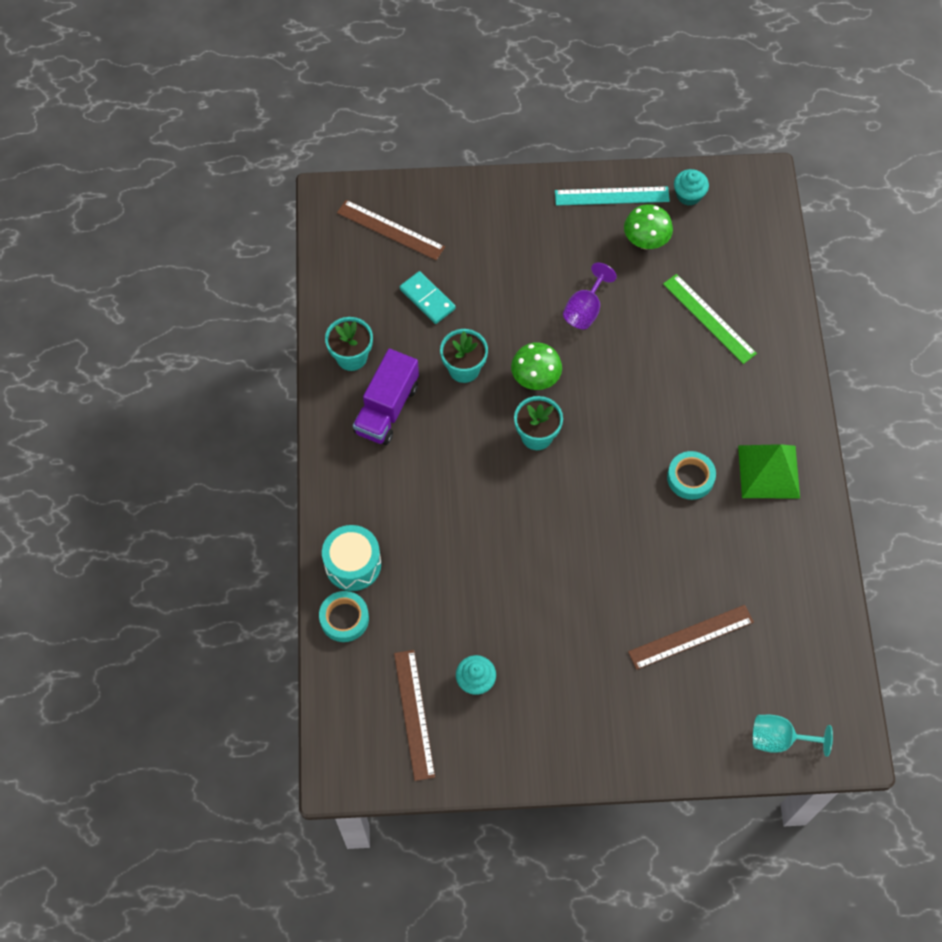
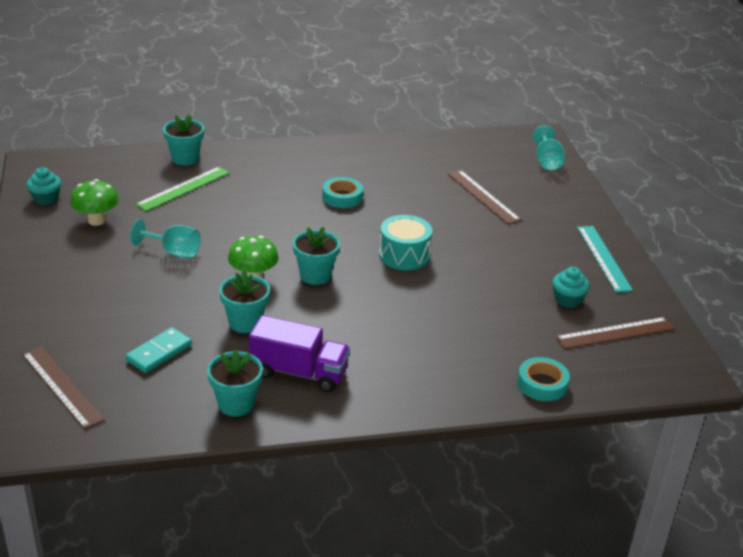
camera: 100 degrees left, 30 degrees down
(353, 564) = (482, 383): turquoise drum -> turquoise drum (404, 255)
(390, 230) = (61, 386): brown ruler -> brown ruler turned 60 degrees counterclockwise
(585, 310) = (174, 252): purple goblet -> turquoise goblet
(612, 196) = (39, 240): turquoise ruler -> turquoise ruler (603, 258)
(769, 471) = (329, 163): green pyramid -> none
(776, 320) = (185, 158): none -> turquoise flower pot

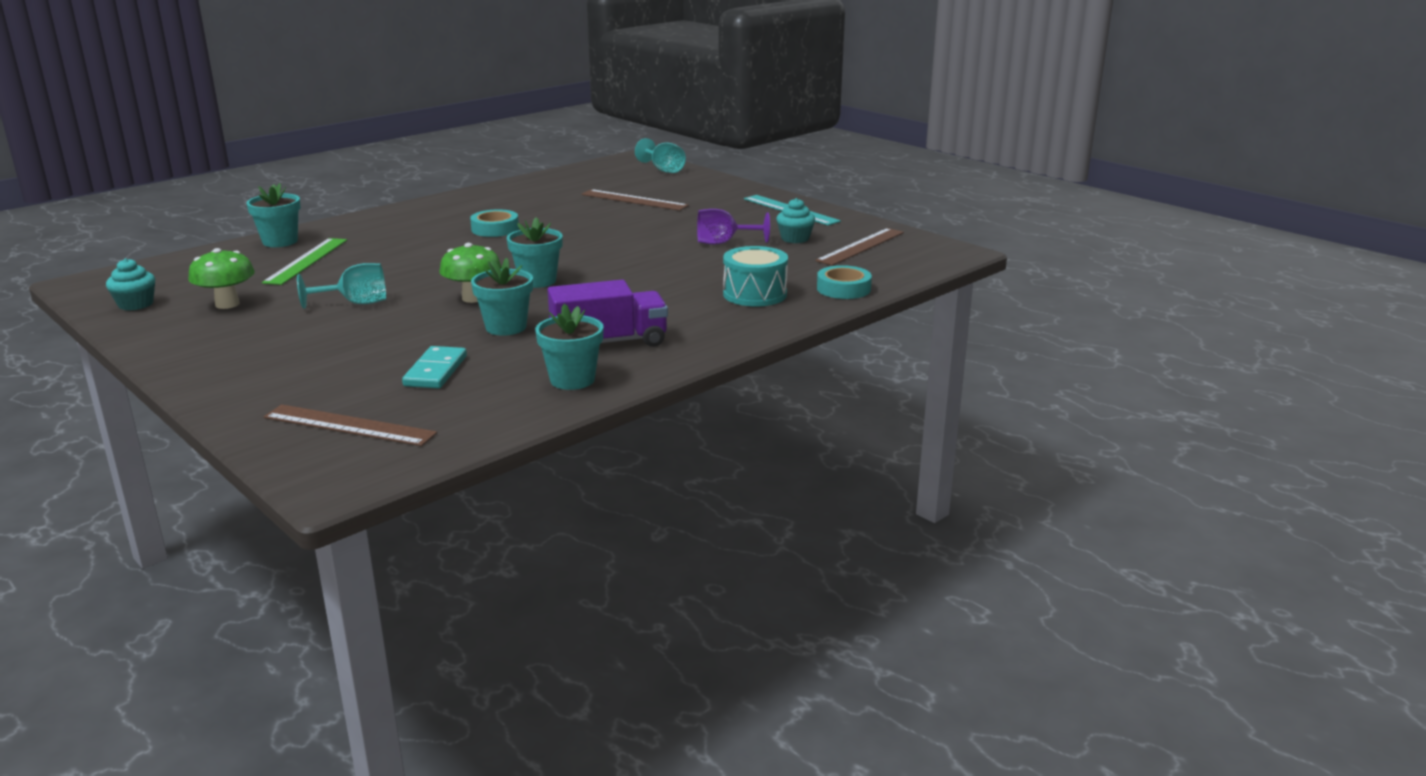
camera: 30 degrees left, 10 degrees down
(404, 255) = (609, 249): turquoise drum -> turquoise drum (755, 294)
(501, 282) = (723, 243): none -> purple goblet

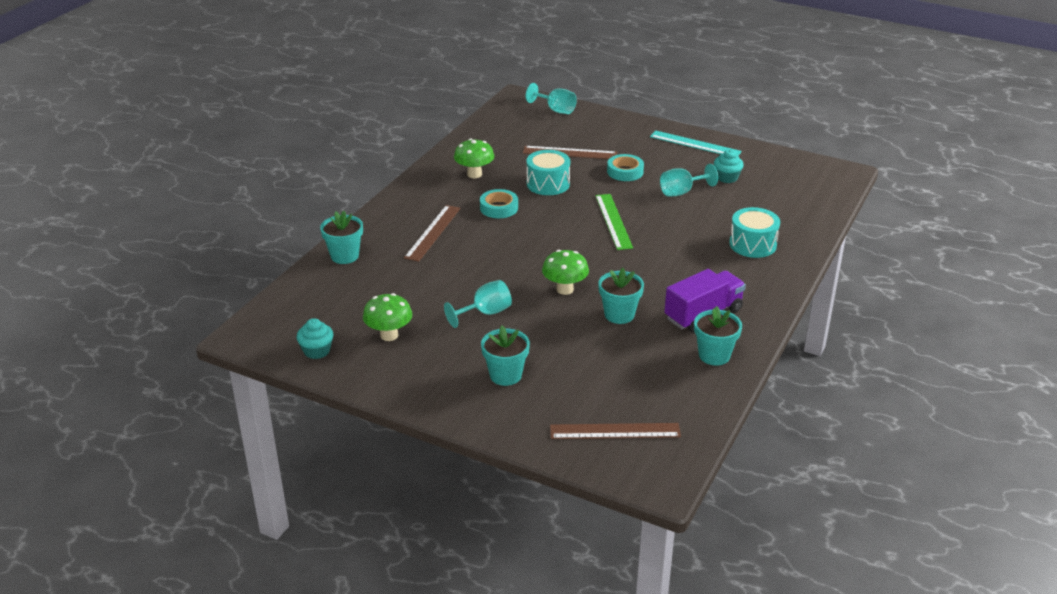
camera: 20 degrees left, 10 degrees up
(306, 261) = (393, 274): green ruler -> green ruler (613, 221)
(436, 371) = (617, 368): turquoise domino -> none
(506, 203) = (474, 174): none -> green mushroom
(537, 281) = (591, 261): turquoise flower pot -> turquoise flower pot (505, 375)
(576, 219) = (548, 184): none -> turquoise drum
(723, 243) = (681, 192): purple goblet -> turquoise goblet
(843, 289) = (805, 226): turquoise tape -> turquoise tape (625, 172)
(861, 246) = (778, 178): brown ruler -> brown ruler (433, 232)

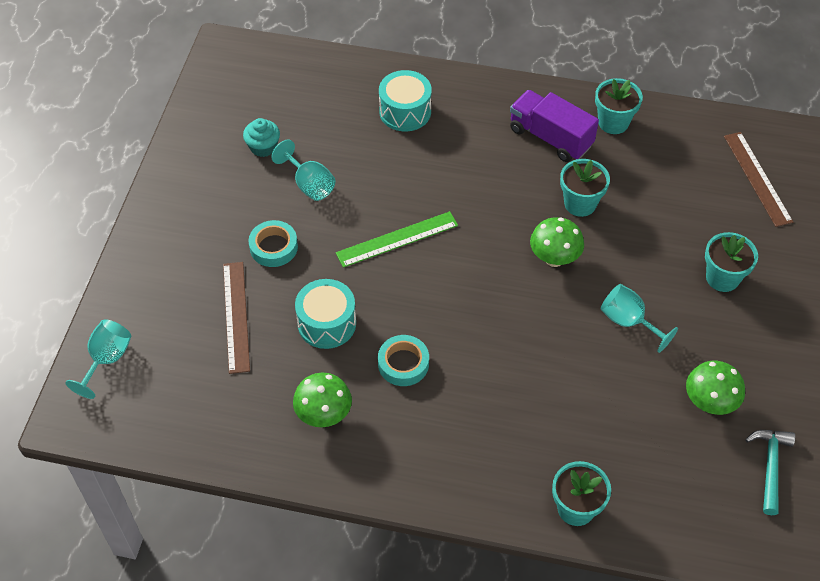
camera: 105 degrees left, 20 degrees up
(317, 351) = (770, 467): turquoise cupcake -> turquoise hammer
(433, 232) = (486, 422): brown ruler -> none
(695, 144) = (183, 186): turquoise ruler -> none

